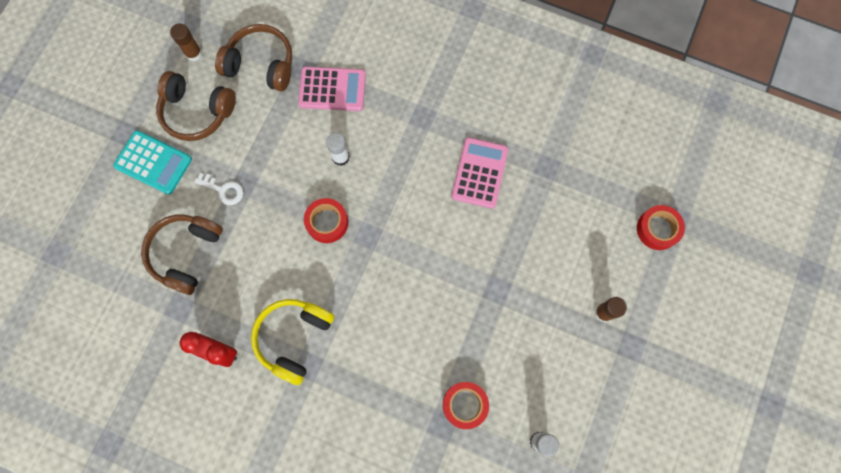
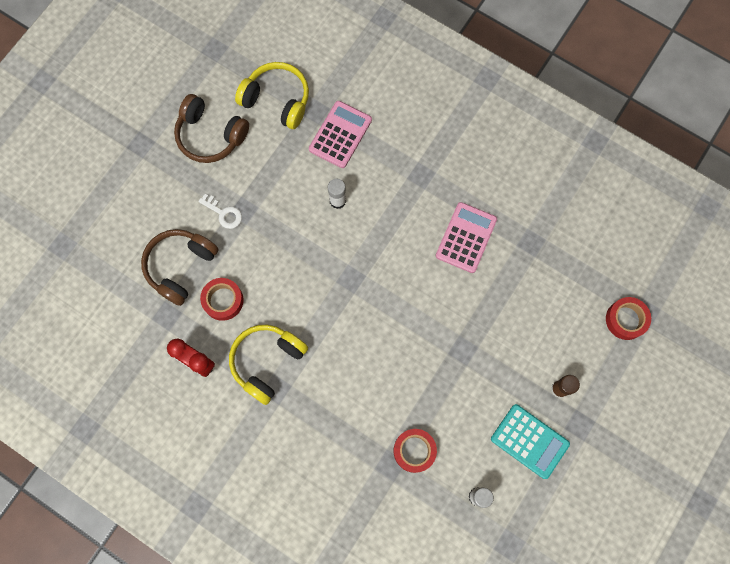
camera: 10 degrees right, 0 degrees up
(153, 162) = (163, 177): turquoise calculator -> turquoise calculator (529, 441)
(193, 53) = (215, 79): brown glue stick -> none
(261, 64) = (277, 100): brown headphones -> yellow headphones
(327, 222) = (315, 260): red tape -> red tape (223, 300)
(332, 89) = (340, 135): pink calculator -> pink calculator turned 75 degrees counterclockwise

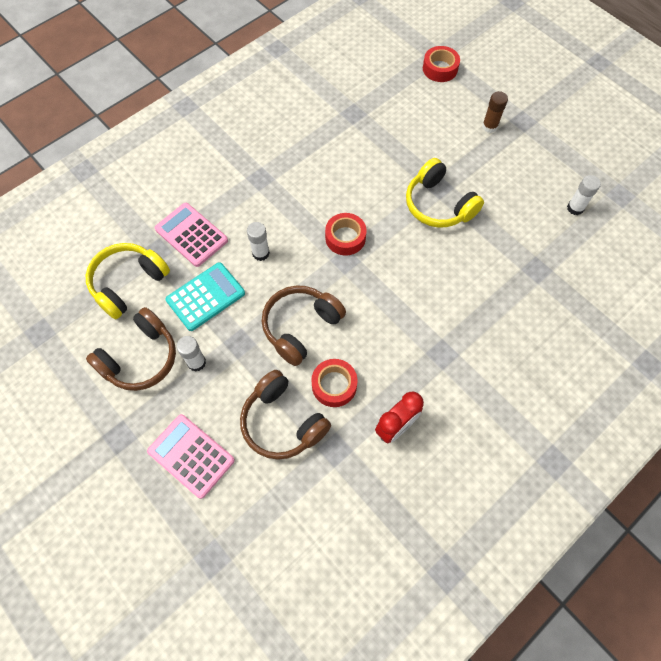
camera: 75 degrees left, 10 degrees down
(217, 181) = (196, 362): none -> white glue stick
(224, 213) = (236, 363): white key -> none
(267, 362) = (412, 356): yellow headphones -> yellow headphones (438, 205)
(271, 257) = (300, 327): none -> brown headphones
(414, 451) = (526, 246): red tape -> red tape (345, 238)
(466, 237) = (333, 158): pink calculator -> pink calculator (191, 456)
(529, 441) = (531, 158): turquoise calculator -> turquoise calculator (205, 297)

